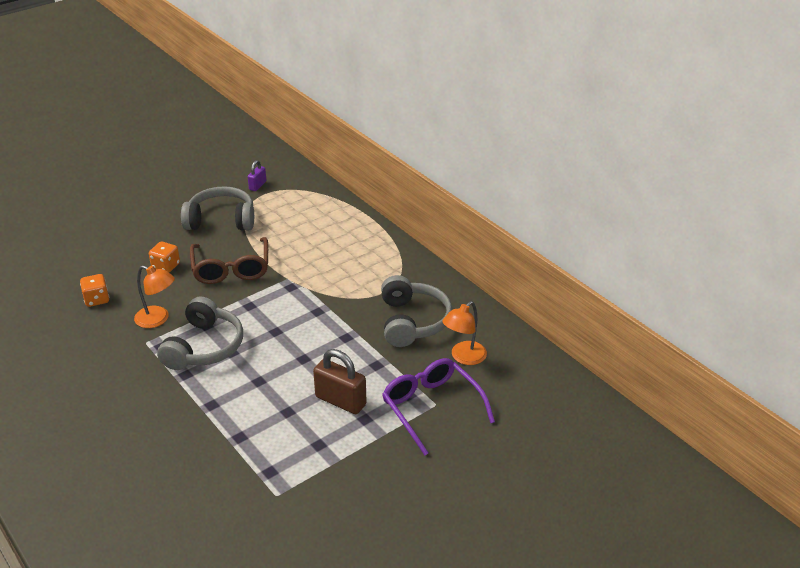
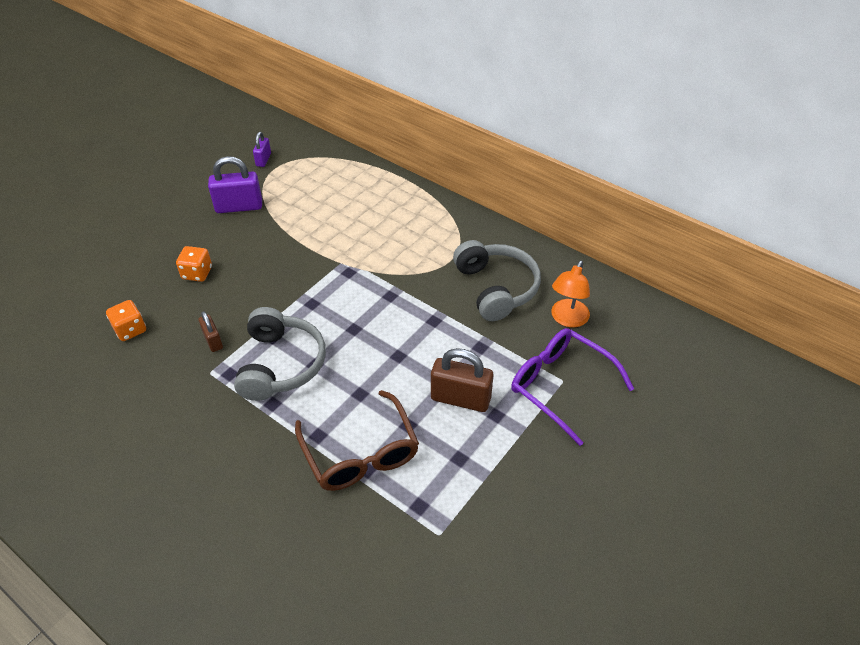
camera: 15 degrees left, 10 degrees up
(158, 319) = (213, 341): orange lamp -> brown padlock
(221, 220) = (239, 207): grey headphones -> purple padlock
(231, 269) = (273, 263): brown glasses -> brown glasses (360, 453)

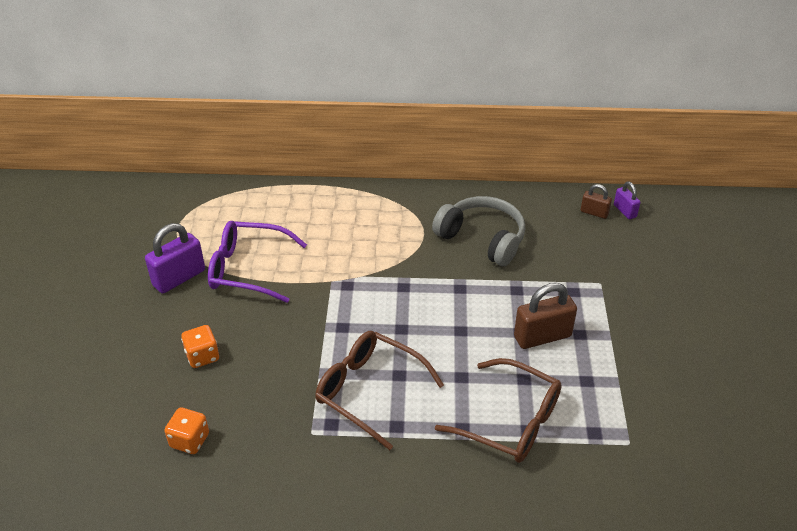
camera: 35 degrees left, 5 degrees down
(213, 341) = (285, 405): brown padlock -> brown padlock (594, 213)
(263, 160) = (157, 225): purple padlock -> purple padlock (624, 211)
(280, 364) = (369, 391): grey headphones -> brown glasses
(560, 386) = (602, 287): purple glasses -> purple glasses (248, 269)
(567, 319) = (558, 236): orange lamp -> none

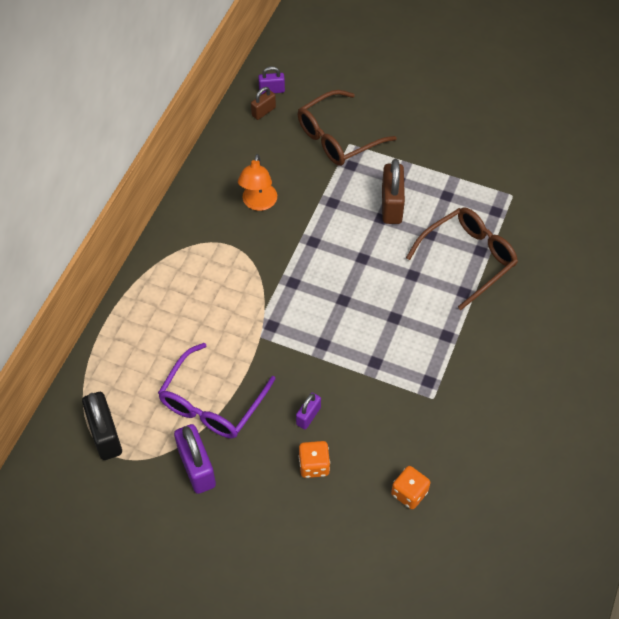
camera: 70 degrees left, 15 degrees up
(196, 216) = (105, 435): none -> black padlock
(256, 338) = (308, 416): none -> purple padlock
(369, 391) = (403, 344): brown glasses -> brown glasses (337, 137)
(482, 239) = (258, 203): grey headphones -> orange lamp

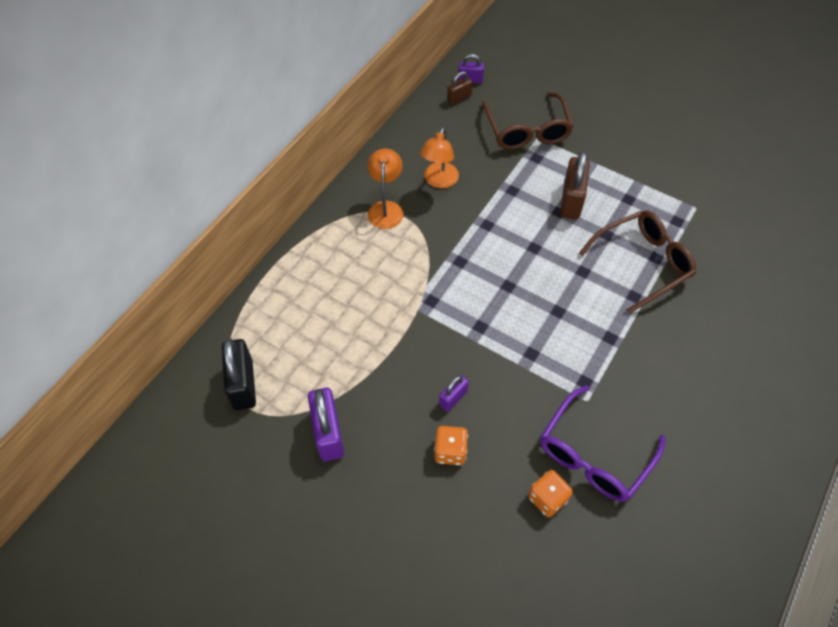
camera: 10 degrees right, 0 degrees up
(210, 239) = (386, 208): none -> orange lamp
(212, 403) = (357, 369): purple glasses -> purple glasses (594, 455)
(337, 137) = (527, 130): brown glasses -> brown glasses turned 75 degrees counterclockwise

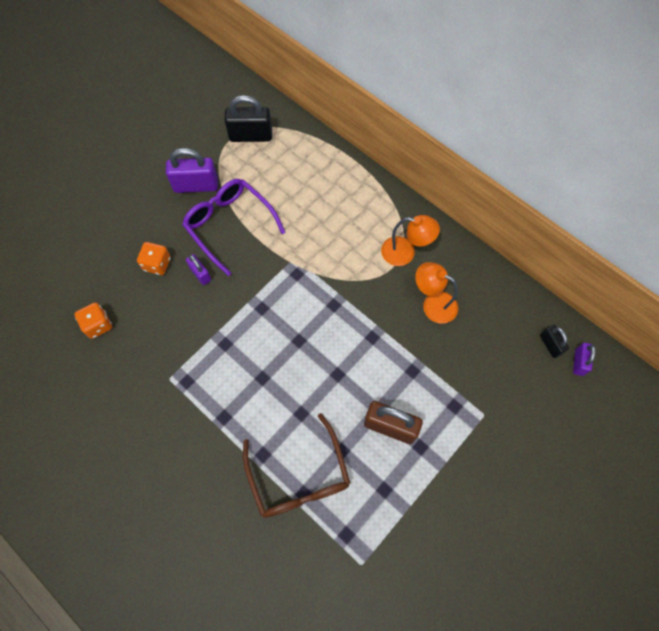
camera: 100 degrees right, 10 degrees up
(459, 98) = (550, 345): brown padlock -> black padlock
(527, 130) = (495, 406): brown glasses -> none
(594, 455) = (121, 370): purple glasses -> purple glasses (229, 225)

